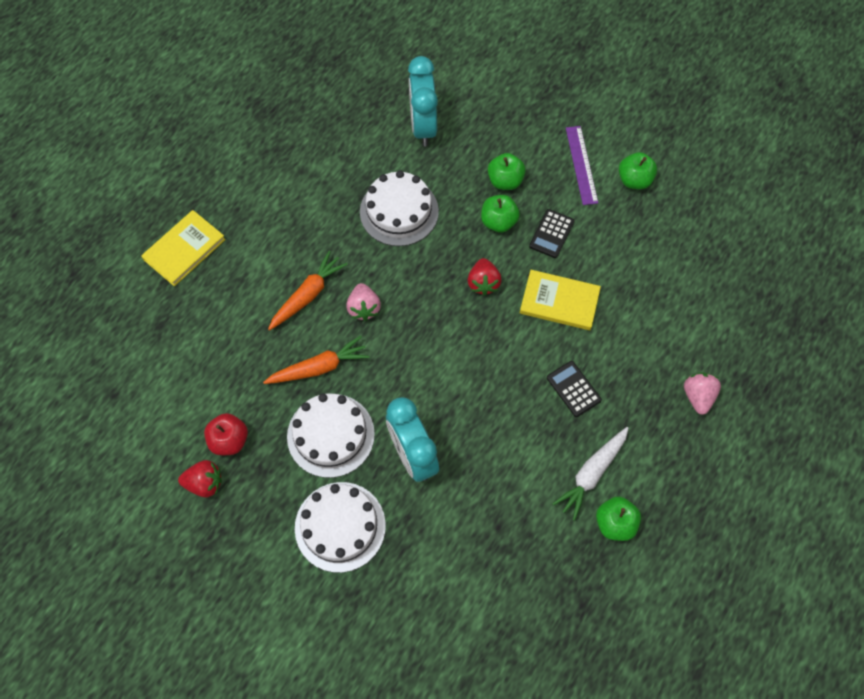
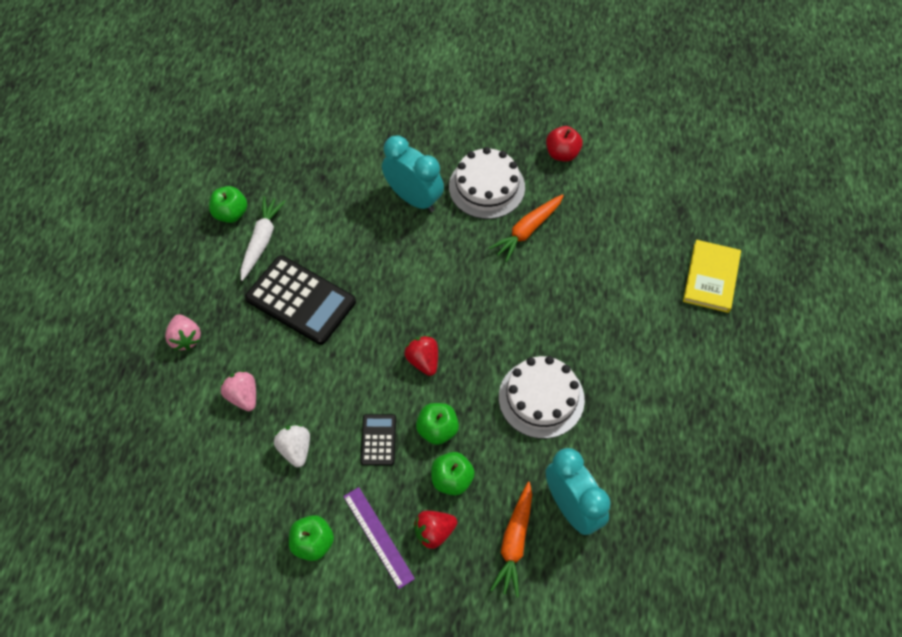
camera: 155 degrees right, 5 degrees down
(205, 483) = (560, 121): red strawberry -> red strawberry (434, 532)
(308, 295) = (575, 284): orange carrot -> orange carrot (514, 542)
(340, 526) = (443, 133): white cake -> none
(364, 308) = (519, 293): pink strawberry -> pink strawberry (243, 396)
(559, 301) = (343, 373): yellow book -> none
(573, 389) = (301, 300): black calculator -> black calculator, size x1.97
(625, 254) = (295, 449): none -> white strawberry

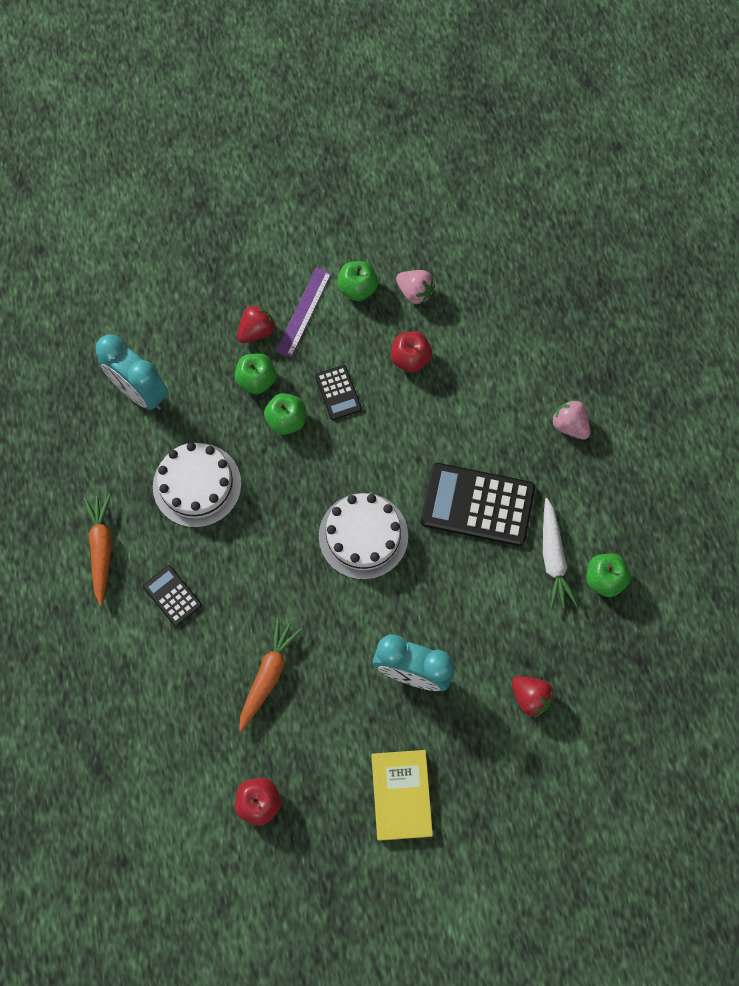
camera: 160 degrees right, 10 degrees up
(243, 396) = (483, 389): pink strawberry -> pink strawberry (415, 292)
(295, 449) = (410, 359): white strawberry -> red apple
(378, 537) = (304, 312): purple ruler -> purple ruler turned 75 degrees clockwise
(423, 361) = (326, 483): red strawberry -> red strawberry (530, 697)
(486, 187) = (334, 719): white cake -> white cake (363, 536)
(514, 542) = (183, 346): orange carrot -> orange carrot (101, 549)
(589, 312) = (172, 596): none -> black calculator
(711, 278) = (48, 686): yellow book -> yellow book (401, 795)

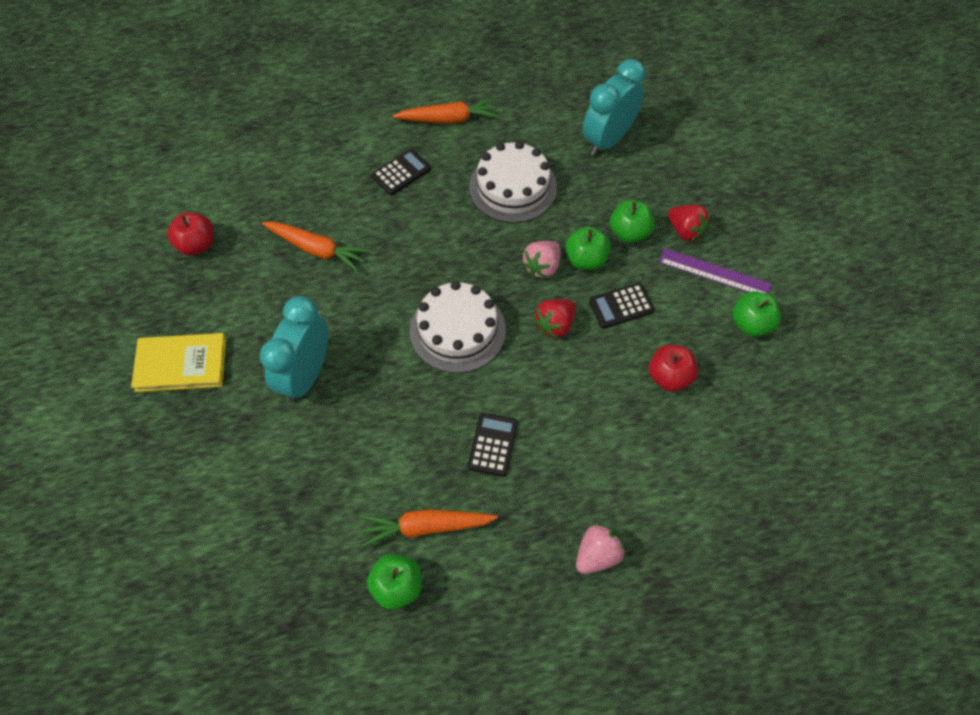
camera: 90 degrees right, 10 degrees down
(415, 292) = (755, 382): pink strawberry -> pink strawberry (542, 267)
(477, 504) = (492, 445): black calculator -> black calculator, size x0.51
(530, 697) = (264, 494): red strawberry -> red strawberry (555, 325)
(553, 558) = (426, 527): white carrot -> orange carrot

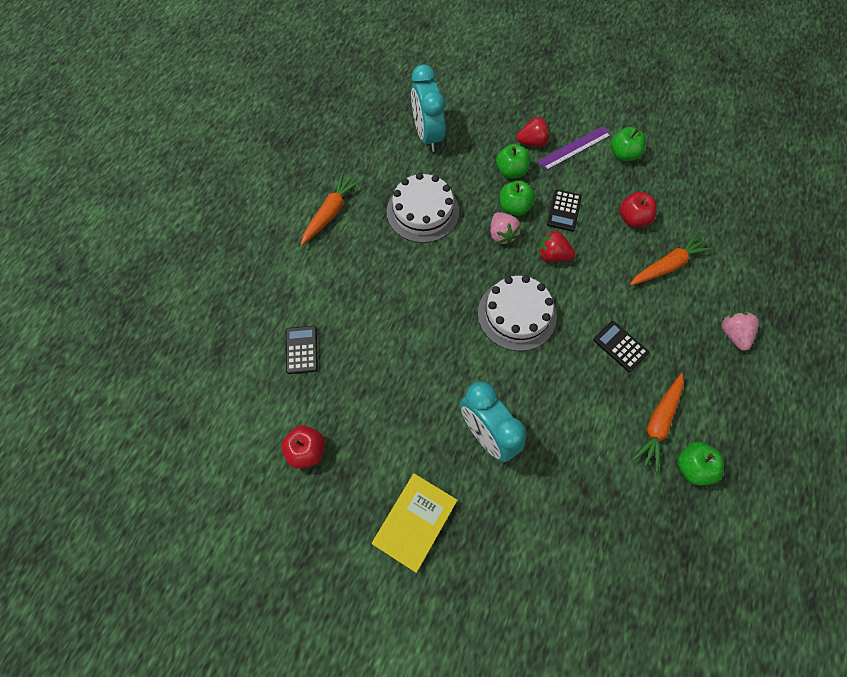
camera: 55 degrees left, 5 degrees up
(317, 249) = (379, 365): orange carrot -> orange carrot (667, 265)
(401, 172) = (353, 270): black calculator -> black calculator (301, 350)
(555, 325) = (553, 255): red strawberry -> red strawberry turned 120 degrees clockwise

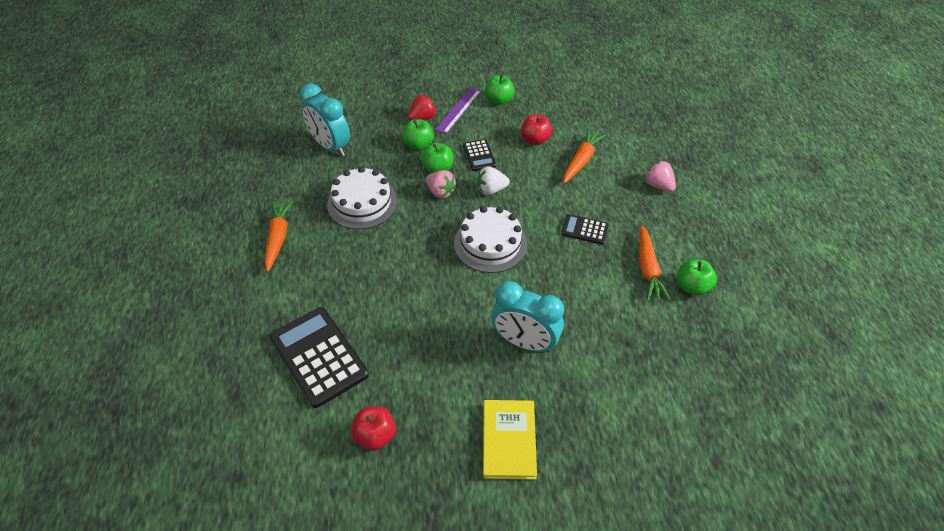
camera: 30 degrees left, 15 degrees down
(301, 350) = (319, 356): black calculator -> black calculator, size x1.97
(553, 255) = (491, 190): red strawberry -> white strawberry

